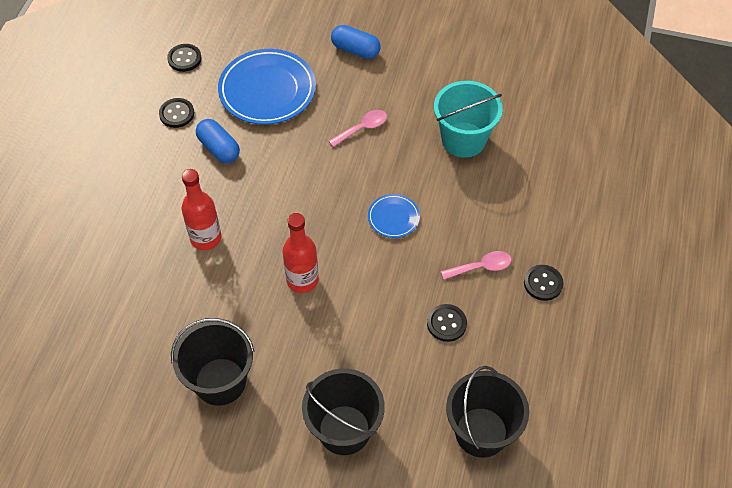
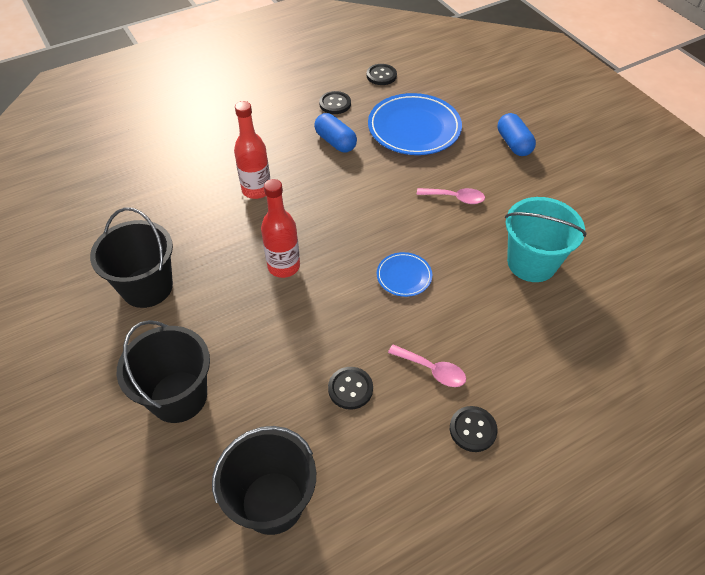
camera: 45 degrees right, 5 degrees down
(219, 148) = (335, 142): blue capsule -> blue capsule turned 45 degrees counterclockwise

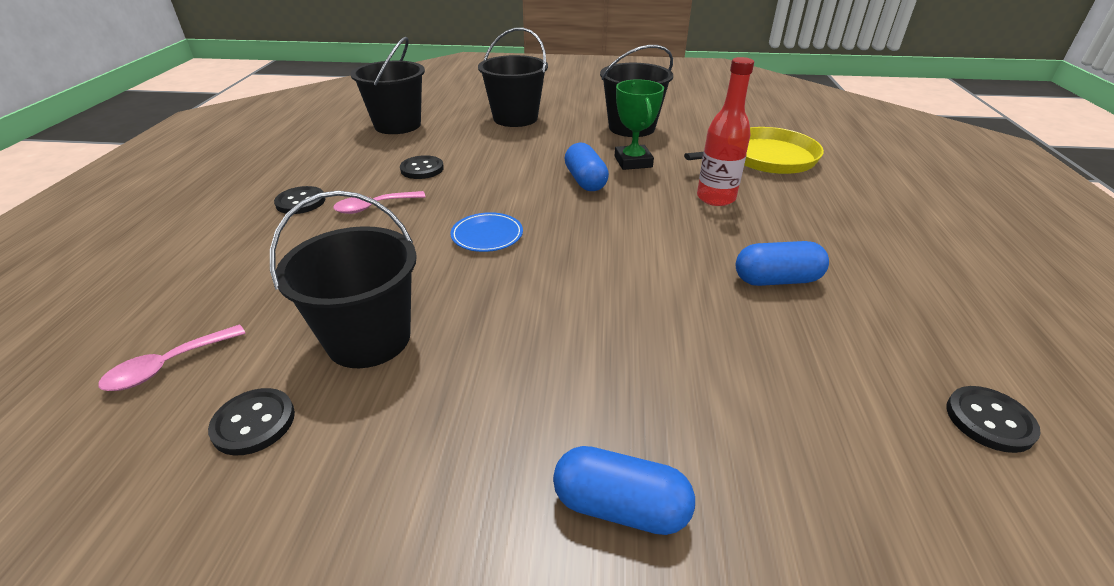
camera: 125 degrees right, 15 degrees down
(165, 184) = (766, 158): none -> yellow pan
(227, 254) = (633, 162): none -> green trophy
(283, 266) = (585, 181): red bottle -> blue capsule
(335, 104) = (889, 317): black button -> black button (254, 423)
(414, 128) = (766, 377): blue plate -> none
(455, 198) = (556, 334): pink spoon -> pink spoon (167, 366)
(531, 262) = (369, 339): turquoise bucket -> black bucket

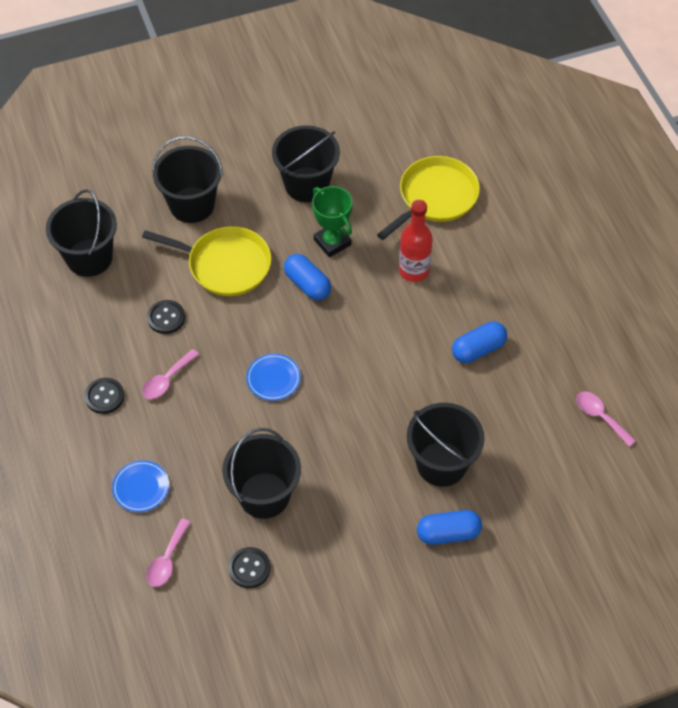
camera: 25 degrees left, 20 degrees up
(238, 281) = (141, 487): none -> blue plate
(512, 152) = (225, 265): none -> yellow pan
(660, 391) = (441, 464): none -> black bucket
(989, 420) = (600, 416): black button -> pink spoon

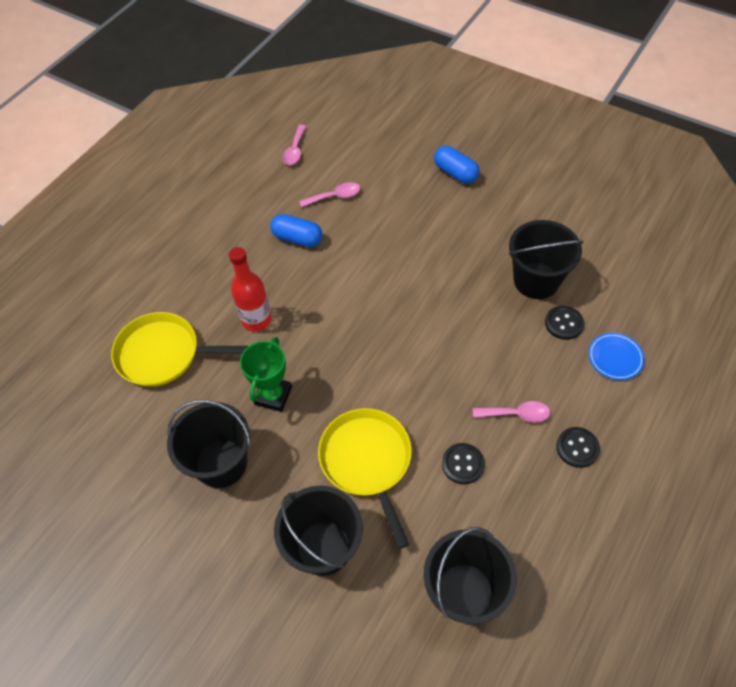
camera: 125 degrees left, 0 degrees up
(167, 560) = (642, 300): pink spoon -> pink spoon (335, 196)
(249, 568) = (592, 252): black button -> black button (563, 323)
(273, 378) = (442, 342): blue plate -> none
(307, 284) = (333, 382): blue capsule -> none
(441, 464) = (410, 204): black bucket -> none

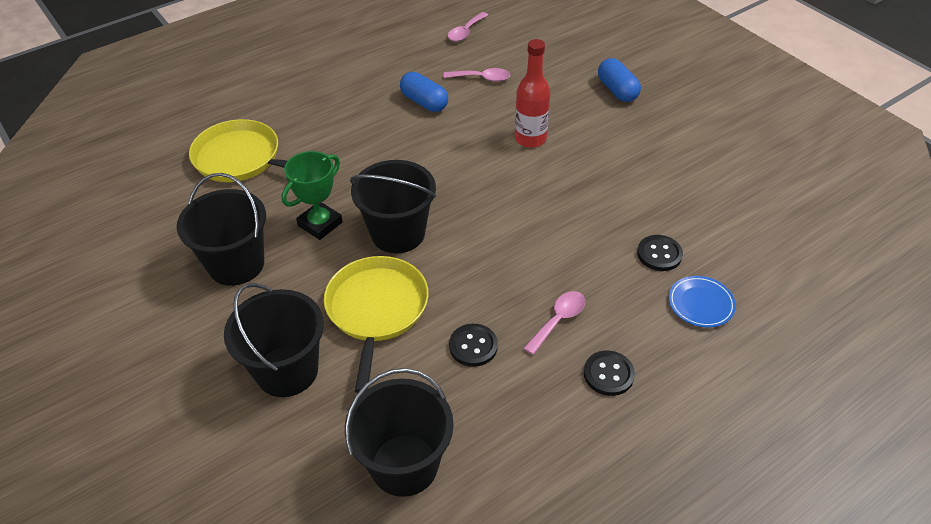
camera: 20 degrees right, 10 degrees down
(256, 320) = (344, 157): red bottle -> red bottle (530, 139)
(516, 414) = (558, 320): pink spoon -> pink spoon turned 75 degrees counterclockwise
(536, 280) = (650, 206): black bucket -> black bucket (398, 233)

